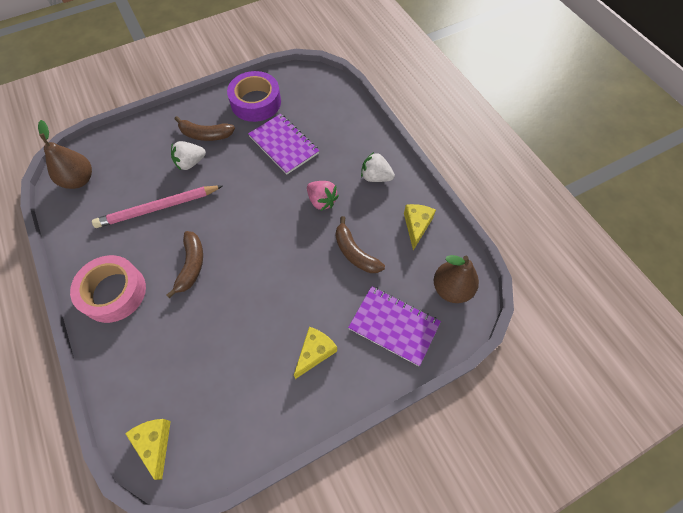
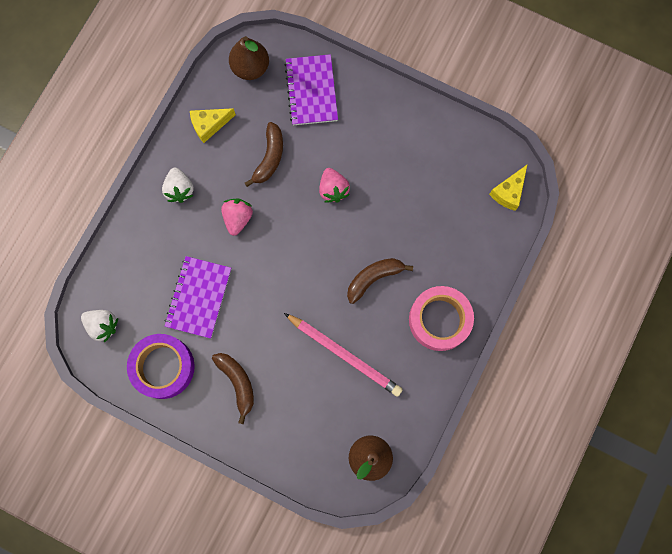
camera: 125 degrees left, 15 degrees up
(190, 163) = (279, 369): white strawberry -> white strawberry (103, 325)
(289, 283) = (333, 189): none -> pink strawberry
(315, 352) = (372, 132): yellow cheese -> none

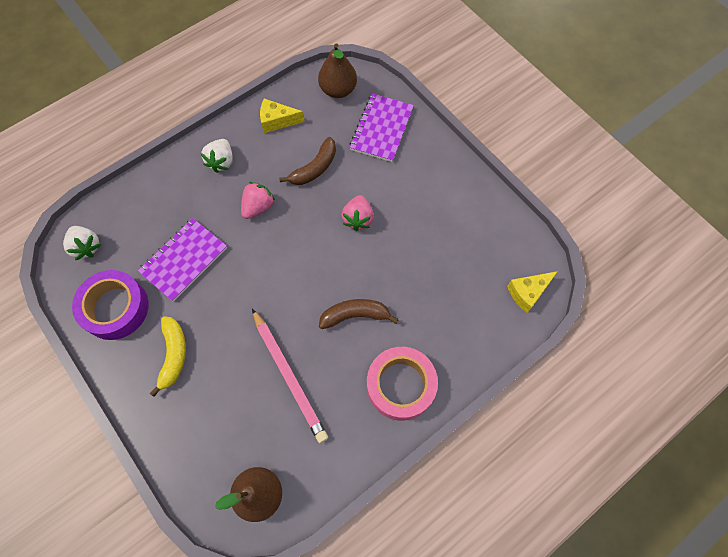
camera: 25 degrees right, 10 degrees down
(237, 383) = (173, 355): brown banana -> yellow banana

